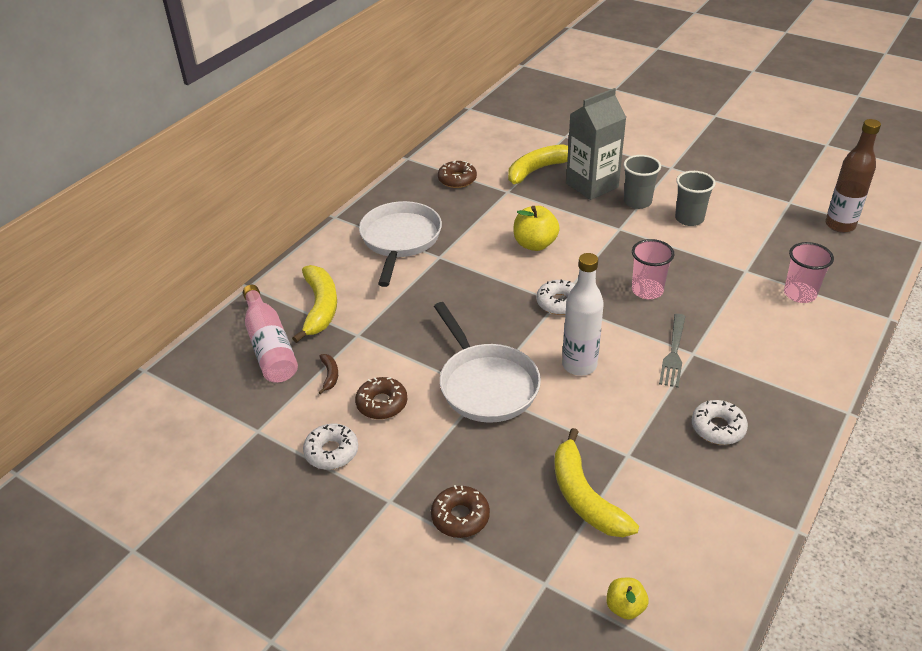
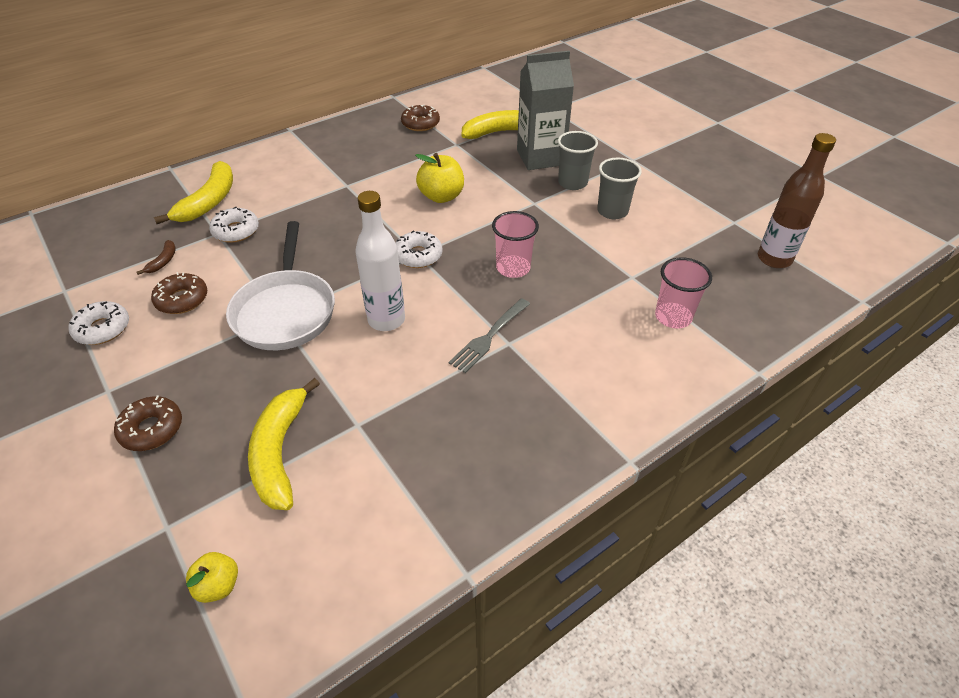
camera: 20 degrees right, 5 degrees up
(270, 346) = (140, 222): pink bottle -> none
(400, 240) = (326, 162): white pan -> none
(718, 428) = (472, 428): white donut -> white donut (236, 231)

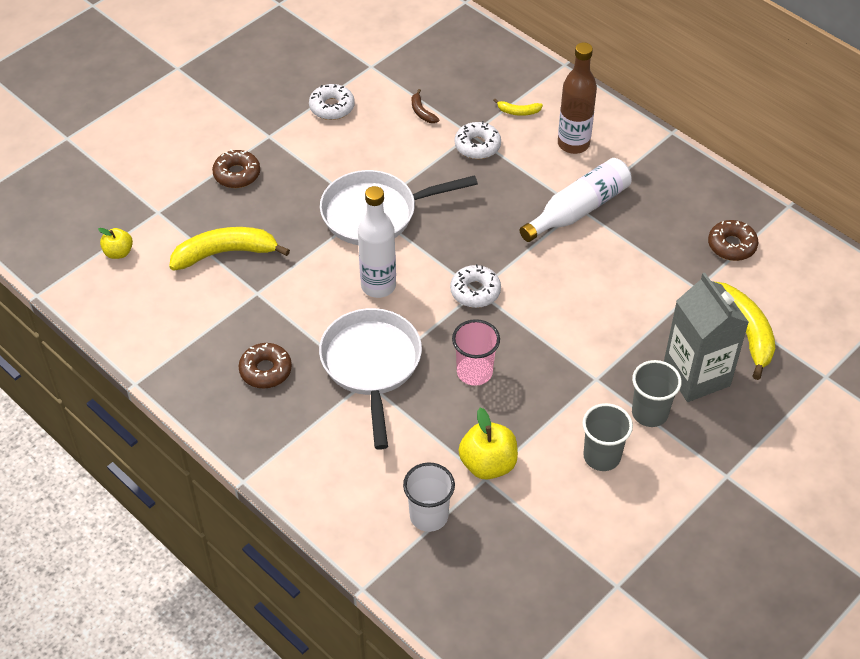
camera: 80 degrees right, 5 degrees up
(163, 261) = (422, 112): brown banana -> brown banana turned 60 degrees clockwise
(182, 299) = (375, 142): brown donut -> brown donut (265, 370)
(209, 201) = (518, 112): yellow banana -> yellow banana, size x0.45
(348, 185) = (578, 209): none -> white bottle
(441, 196) = (583, 292): yellow apple -> yellow apple (488, 464)
(489, 336) = (372, 365): grey fork -> white pan
(673, 317) = (429, 516): pink cup -> white cup
(774, 259) = (552, 623): brown bottle -> brown bottle (573, 144)

